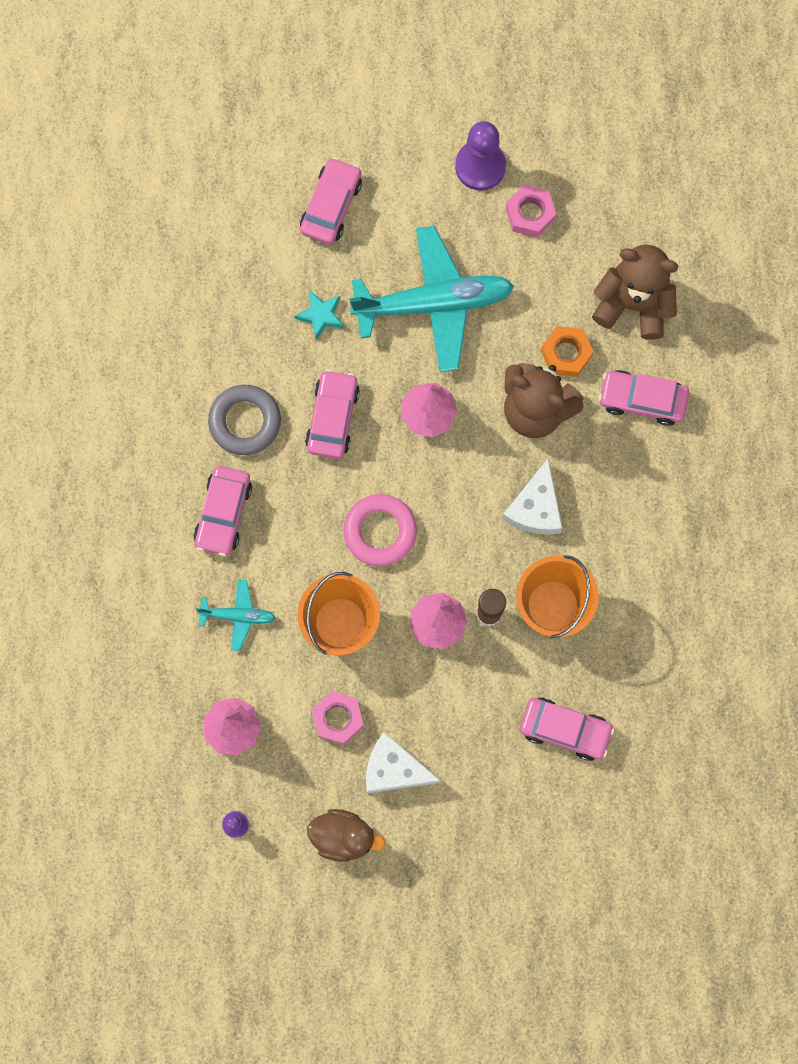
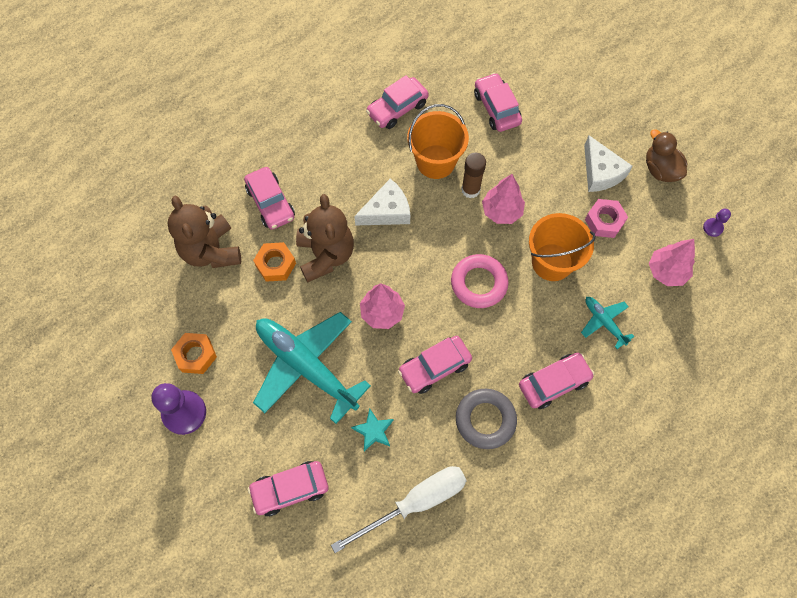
camera: 130 degrees left, 10 degrees down
(227, 300) = (415, 503): none -> white screwdriver
(530, 214) = (195, 355): pink nut -> orange nut
(653, 621) = (397, 108): none -> pink car

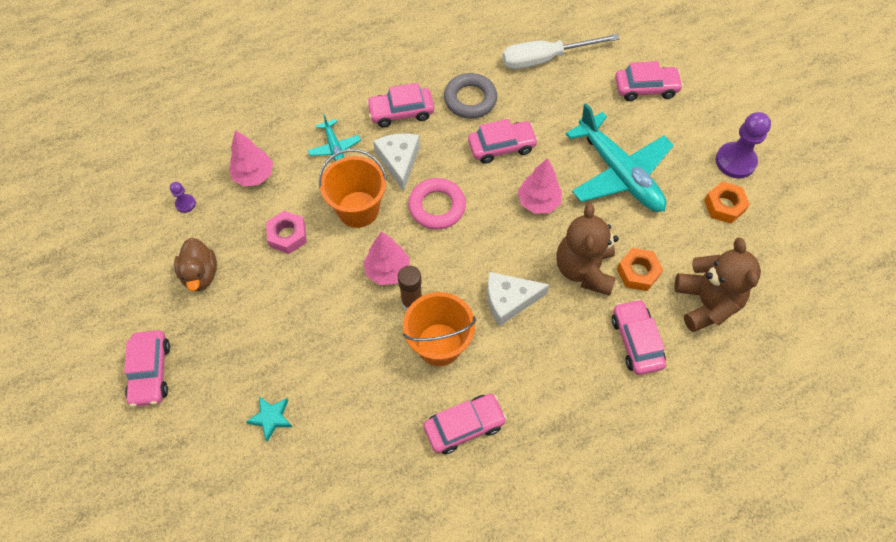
camera: 165 degrees left, 5 degrees down
(373, 431) = (568, 112): turquoise star -> turquoise star (271, 418)
(496, 108) = (345, 395): pink car -> pink car (151, 372)
(600, 172) = (264, 287): white cheese -> white cheese (399, 161)

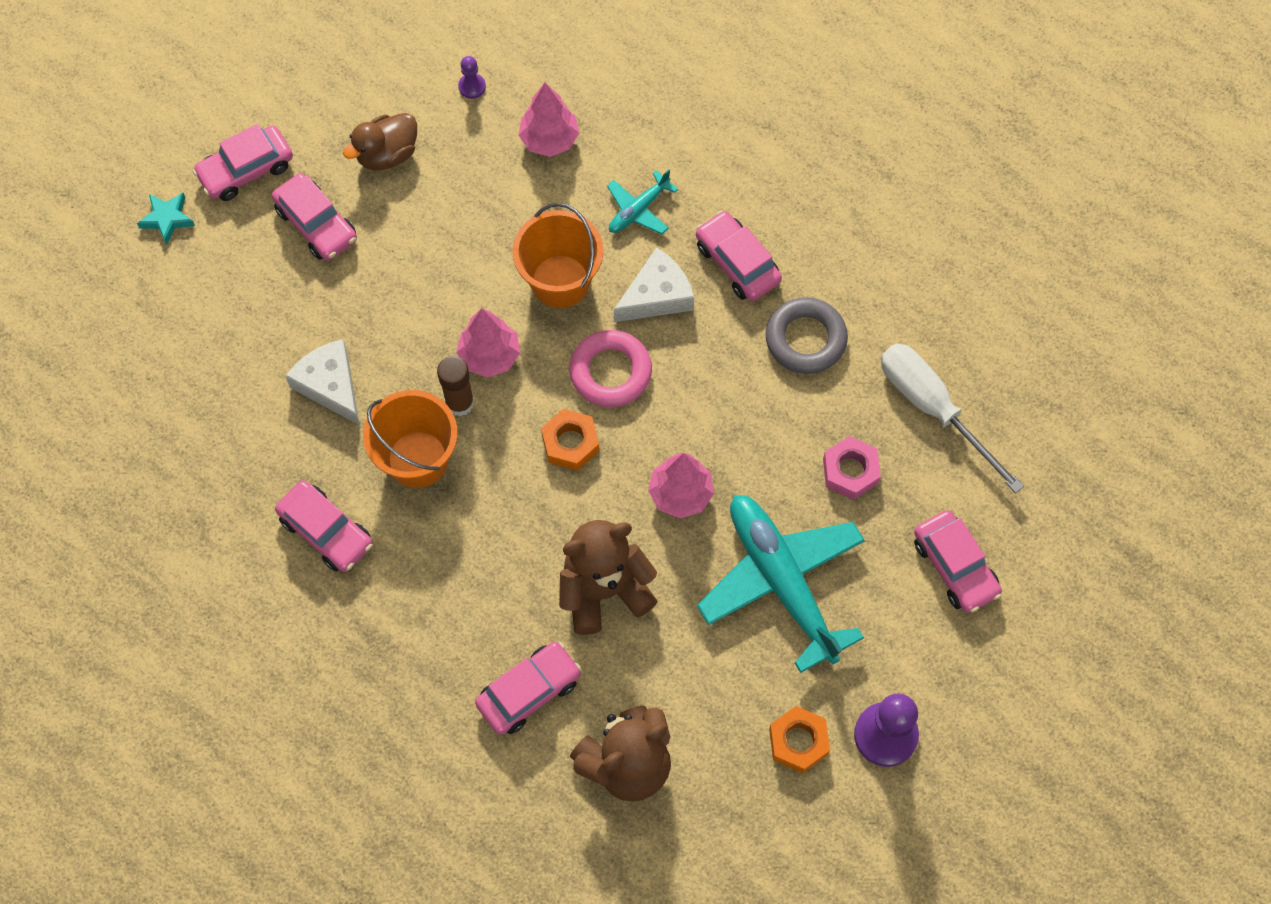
camera: 65 degrees right, 5 degrees up
(271, 418) = (246, 320): turquoise star -> turquoise star (167, 219)
(287, 235) = (484, 220): pink nut -> pink nut (850, 471)
(501, 146) = (747, 412): pink car -> pink car (316, 224)
(509, 300) = (515, 515): white cheese -> white cheese (330, 385)
(619, 173) = (781, 581): turquoise plane -> turquoise plane turned 120 degrees clockwise
(638, 272) = (632, 660): orange nut -> orange nut (570, 443)

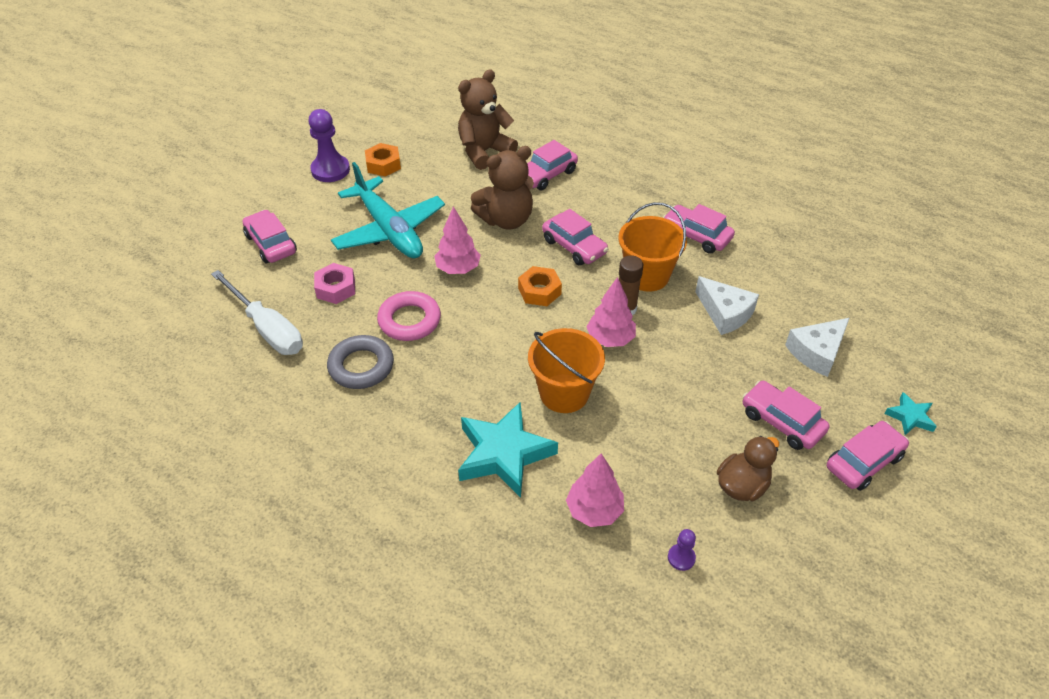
camera: 175 degrees right, 20 degrees down
(610, 372) = (515, 335): pink ring -> pink ring (409, 320)
(638, 210) = (503, 454): turquoise plane -> turquoise star
(657, 296) = (483, 388): white cheese -> white cheese (817, 352)
(737, 262) = (415, 417): pink car -> pink car (574, 246)

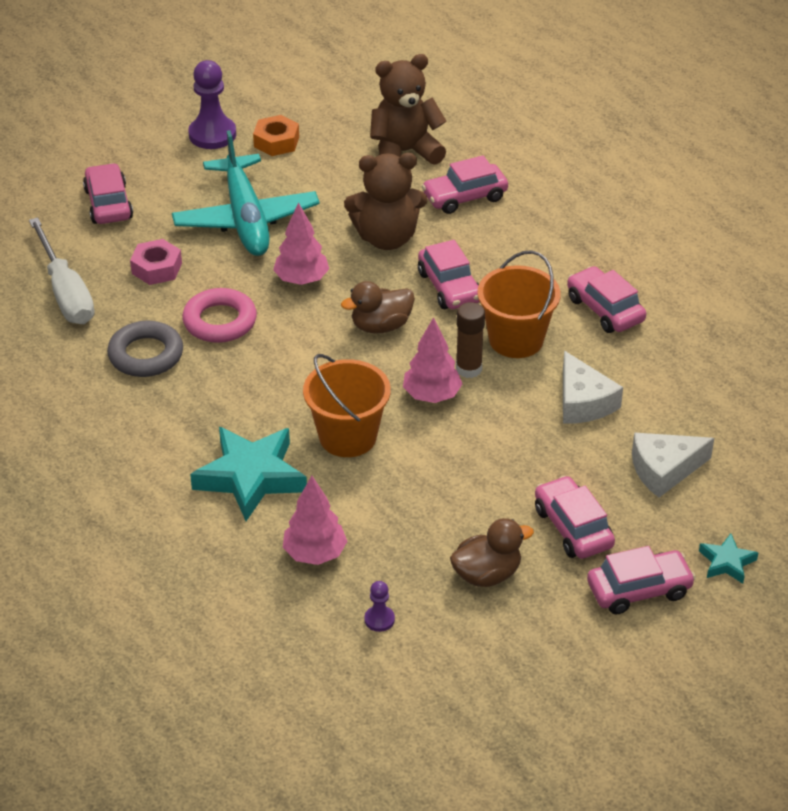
camera: 20 degrees right, 5 degrees down
(539, 291) = (381, 326): orange nut -> brown duck

